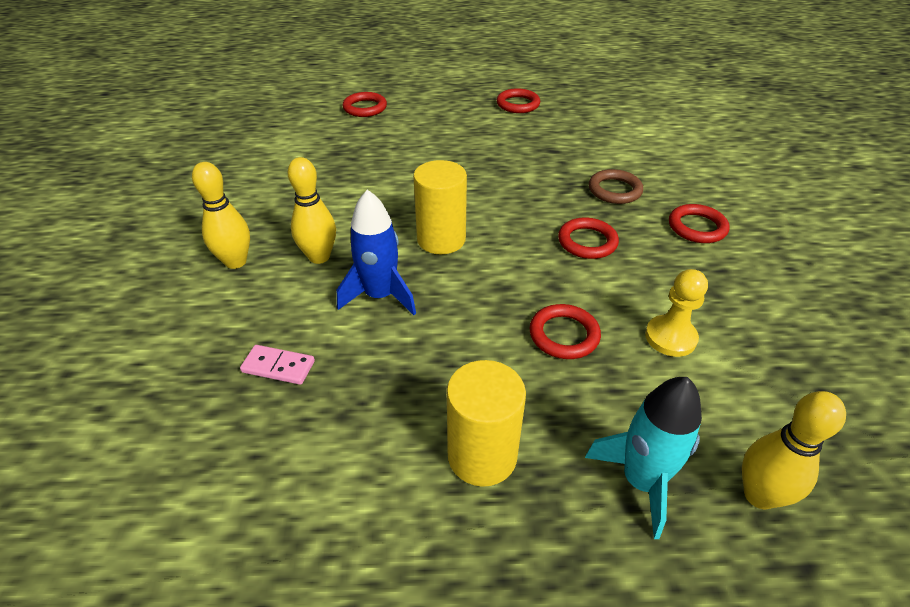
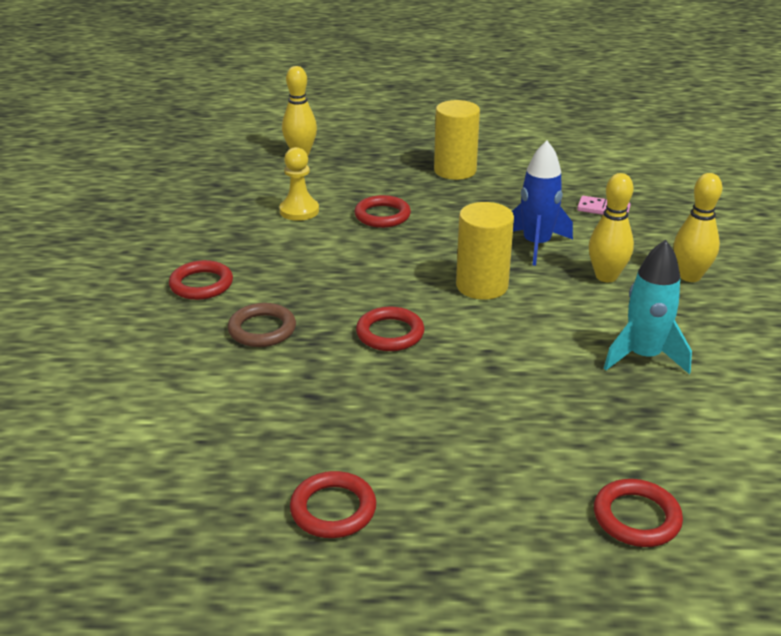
camera: 175 degrees left, 10 degrees down
(587, 242) = (328, 277): red ring -> red ring (390, 333)
(641, 481) = (364, 160): turquoise rocket -> turquoise rocket (643, 356)

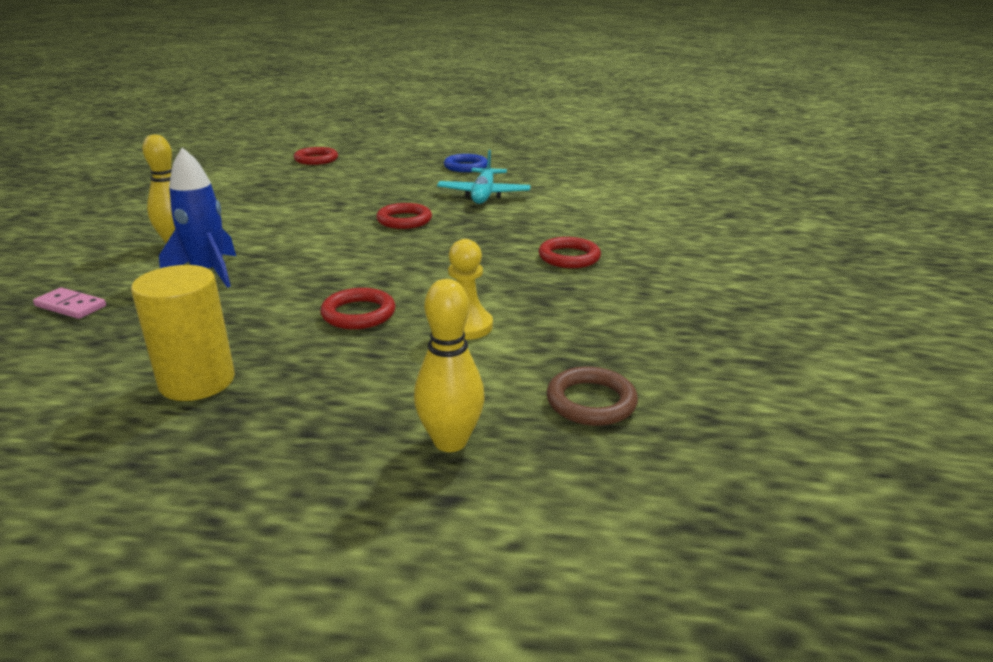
camera: 175 degrees left, 5 degrees down
(262, 329) = (507, 227): brown ring -> brown ring (591, 401)
(294, 404) = (483, 195): none -> turquoise plane
(333, 509) = (466, 167): red ring -> blue ring
(482, 286) = (302, 243): yellow cylinder -> none
(643, 356) = (226, 202): turquoise rocket -> none
(689, 276) = (101, 241): yellow bowling pin -> none

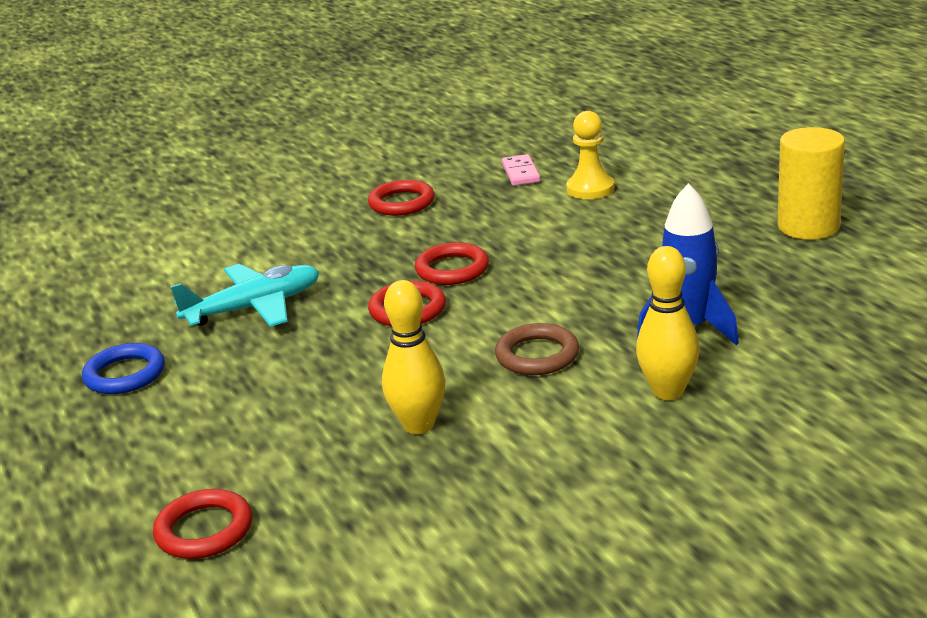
camera: 120 degrees left, 0 degrees up
(71, 306) = (849, 342): pink domino -> pink domino (520, 173)
(358, 314) = (637, 227): red ring -> red ring (452, 269)
(450, 441) = (716, 144): yellow bowling pin -> yellow bowling pin (419, 425)
(591, 401) = (618, 131): brown ring -> brown ring (537, 355)

